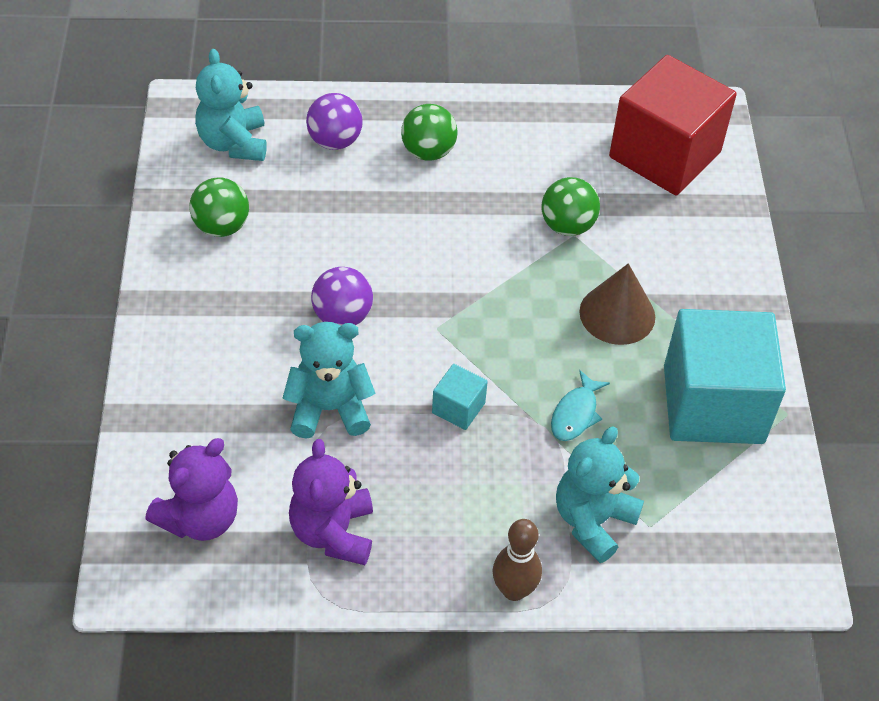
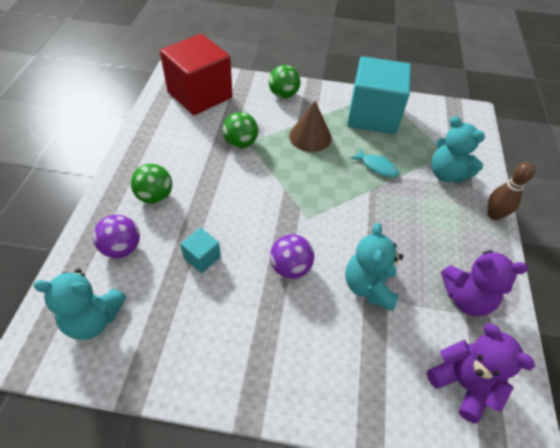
camera: 80 degrees left, 0 degrees up
(221, 226) = (184, 338): green ball -> green ball (283, 95)
(458, 408) = (371, 217): turquoise cube -> turquoise cube (202, 257)

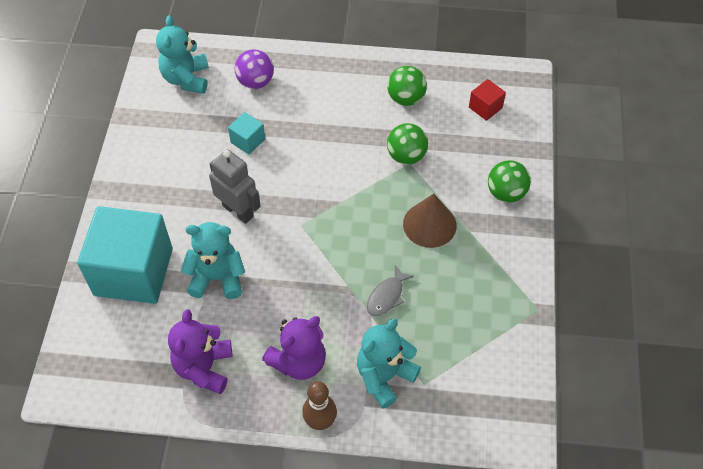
camera: 90 degrees right, 5 degrees up
(155, 196) = (319, 94): green ball -> green ball (406, 98)
(200, 95) = (485, 107): red cube -> red cube, size x0.42
(290, 267) = (238, 211): purple ball -> grey robot
(373, 115) = (485, 297): turquoise cube -> turquoise cube (133, 272)
(377, 167) = (387, 296): turquoise fish -> grey fish
(463, 384) = (116, 349): purple teddy bear -> purple teddy bear (299, 361)

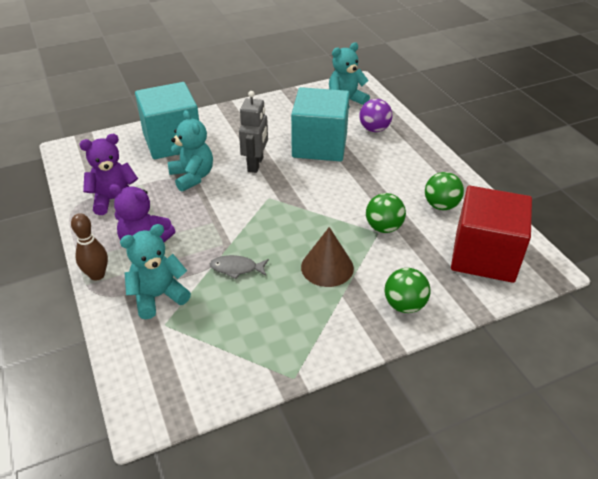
camera: 60 degrees right, 15 degrees down
(248, 141) = (319, 145): turquoise cube -> turquoise cube, size x2.39
(384, 376) = (158, 296): turquoise teddy bear -> turquoise teddy bear turned 45 degrees counterclockwise
(485, 107) = (484, 256): red cube -> red cube, size x2.39

